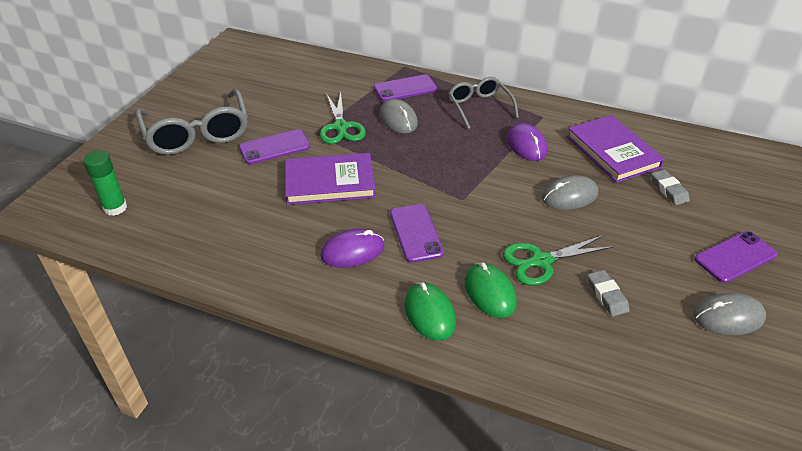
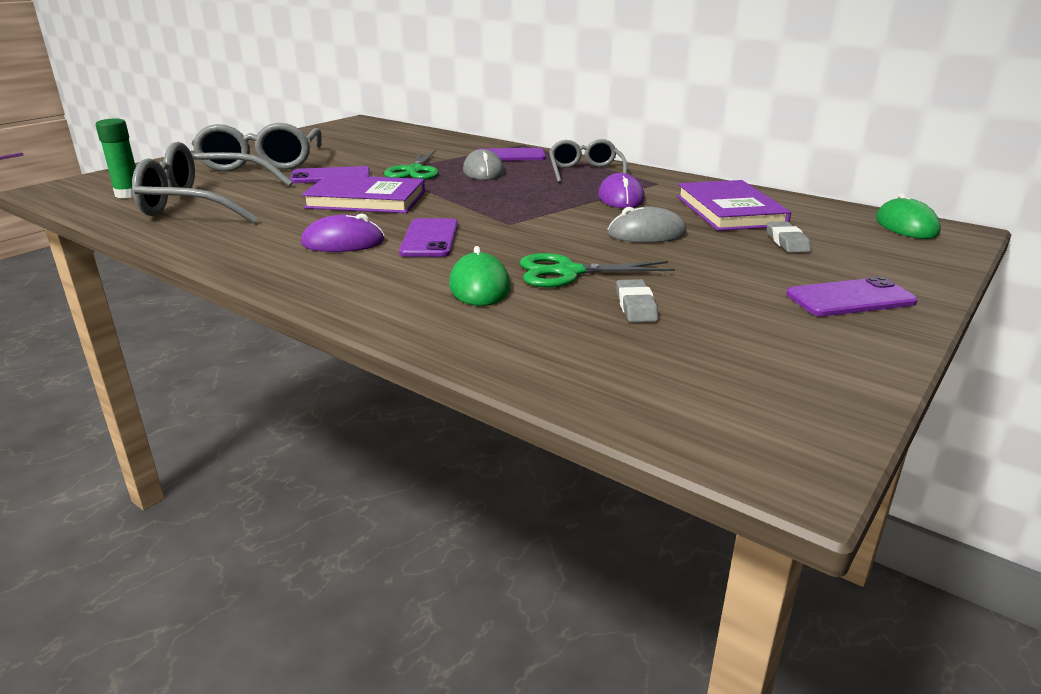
camera: 15 degrees right, 15 degrees down
(195, 212) = (204, 203): none -> grey glasses
(430, 313) = (389, 292): green mouse -> green mouse (906, 226)
(728, 317) = (805, 343): grey mouse -> none

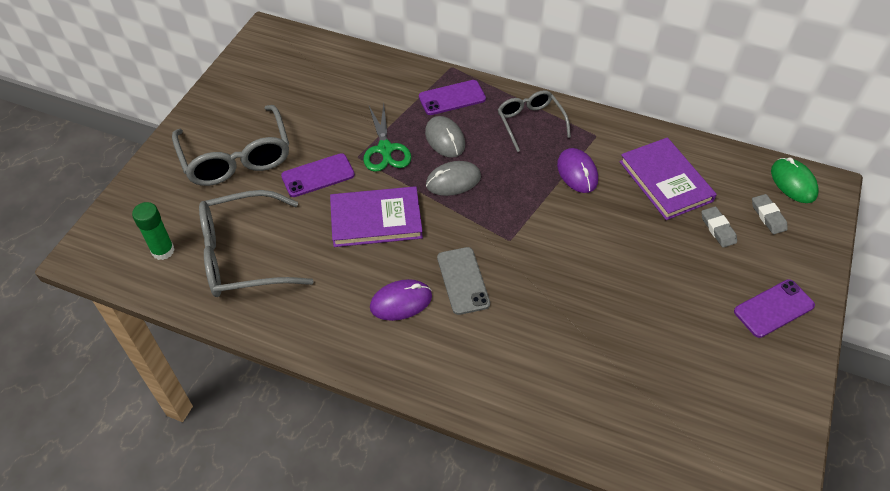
camera: 15 degrees left, 25 degrees up
(429, 238) = (463, 280): purple phone -> grey phone
(479, 286) = (533, 348): green mouse -> none
(567, 272) = (584, 313): green scissors -> none
(635, 306) = (645, 352): grey eraser -> grey eraser (768, 216)
(646, 233) = (617, 236): grey mouse -> grey mouse (453, 181)

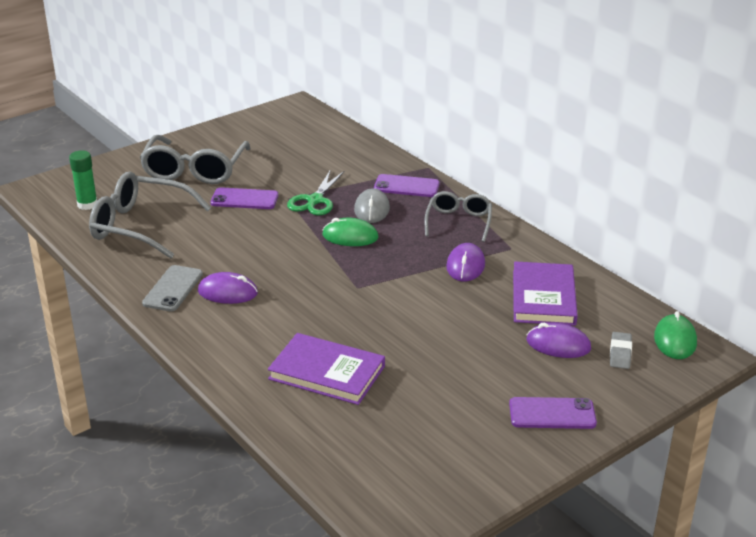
camera: 30 degrees right, 20 degrees down
(376, 219) = (261, 239): purple book -> purple book (327, 373)
(453, 181) = (350, 236): grey mouse -> green mouse
(463, 280) = (290, 297): grey phone -> grey phone (173, 289)
(717, 229) = (558, 344): grey eraser -> purple mouse

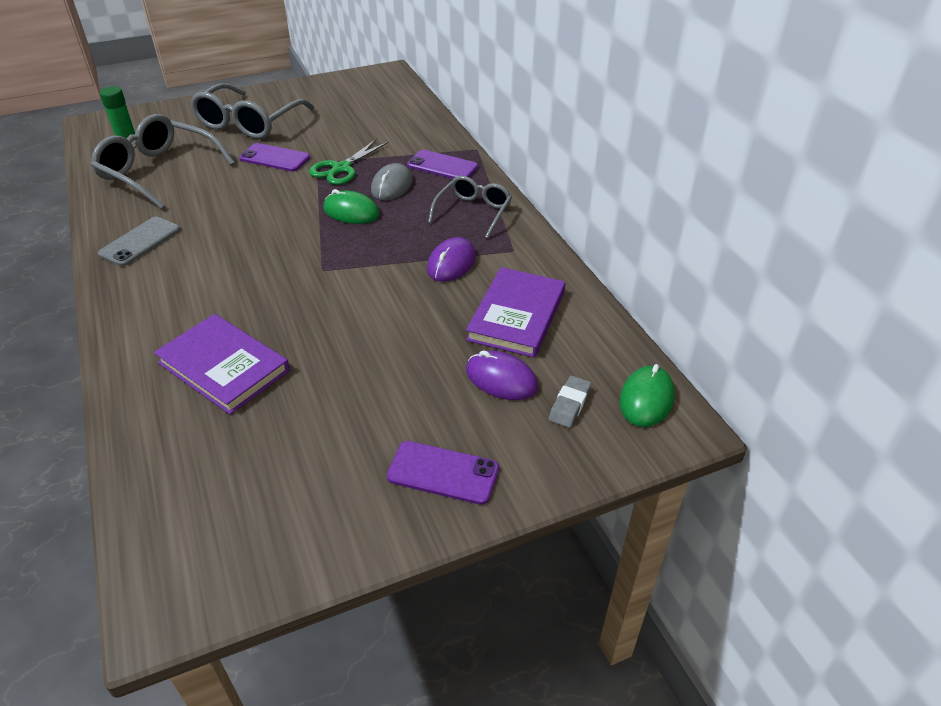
camera: 15 degrees right, 10 degrees up
(227, 292) = (189, 254): purple mouse -> none

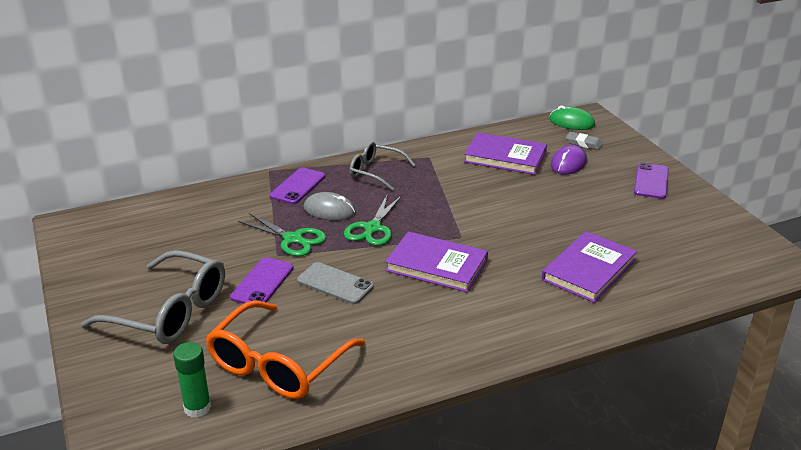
camera: 90 degrees left, 10 degrees down
(140, 242) = (424, 349): grey phone -> grey phone (335, 284)
(158, 171) = (278, 364): grey glasses -> orange glasses
(271, 251) = (436, 265): none -> purple book
(351, 212) = (372, 228): green mouse -> green scissors
(451, 263) = (447, 181): purple mouse -> none

